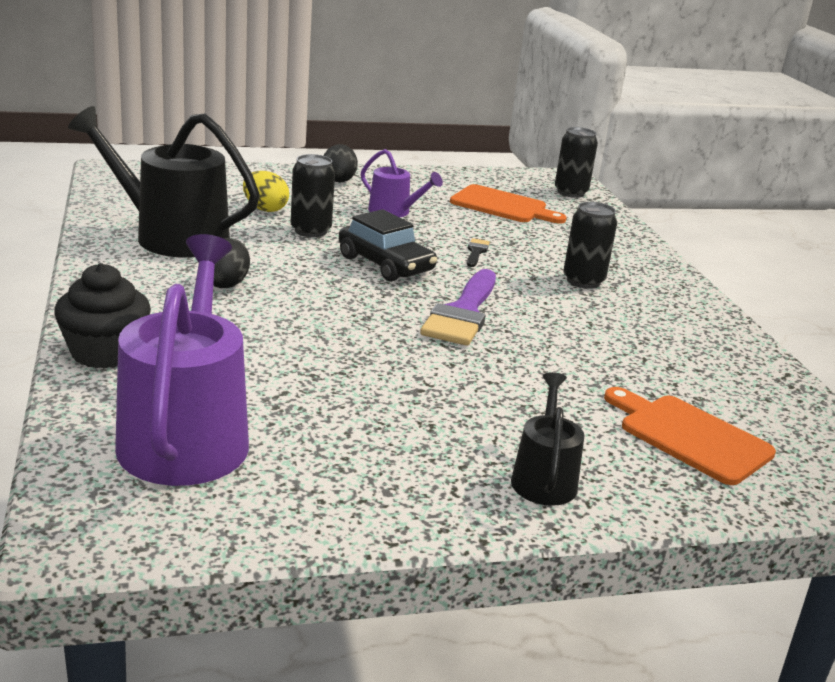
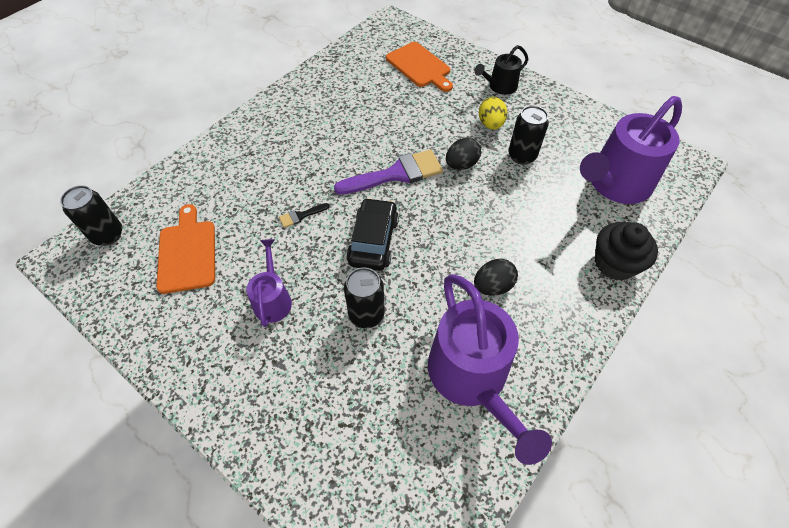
camera: 125 degrees left, 30 degrees up
(172, 236) = (472, 378): black watering can -> purple watering can
(265, 209) = (358, 374): yellow egg -> yellow egg (490, 124)
(338, 179) = (231, 388): black egg -> black egg (461, 165)
(583, 281) = (292, 154): black can -> black can (522, 156)
(689, 436) = (420, 66): orange cutting board -> orange cutting board turned 45 degrees counterclockwise

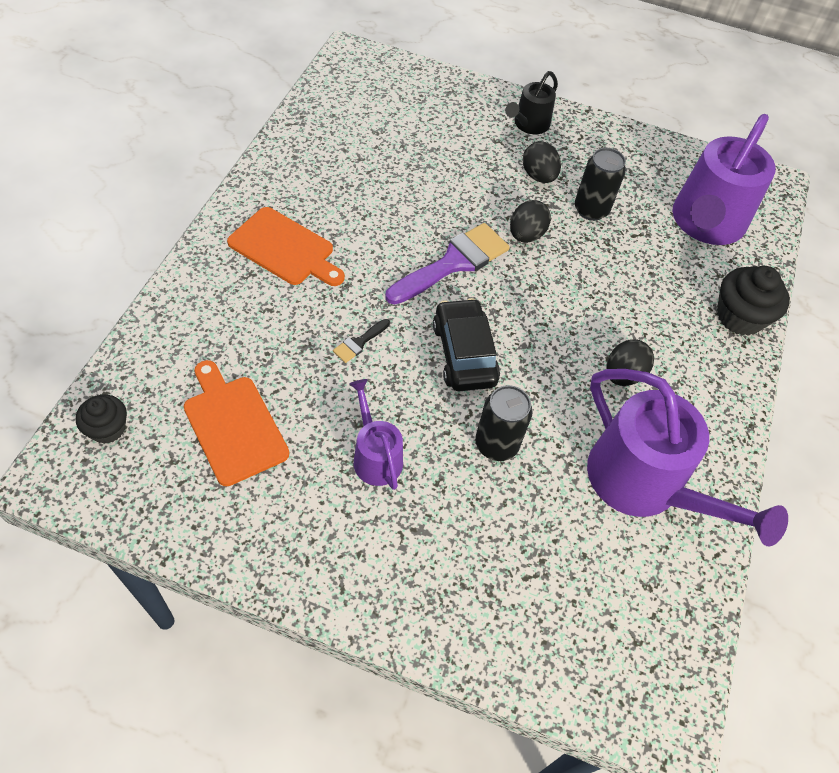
camera: 25 degrees left, 0 degrees up
(108, 235) = (107, 429): black can -> black cupcake
(420, 66) = (419, 113): orange cutting board -> orange cutting board (285, 249)
(490, 124) = (538, 176): yellow egg -> black egg

